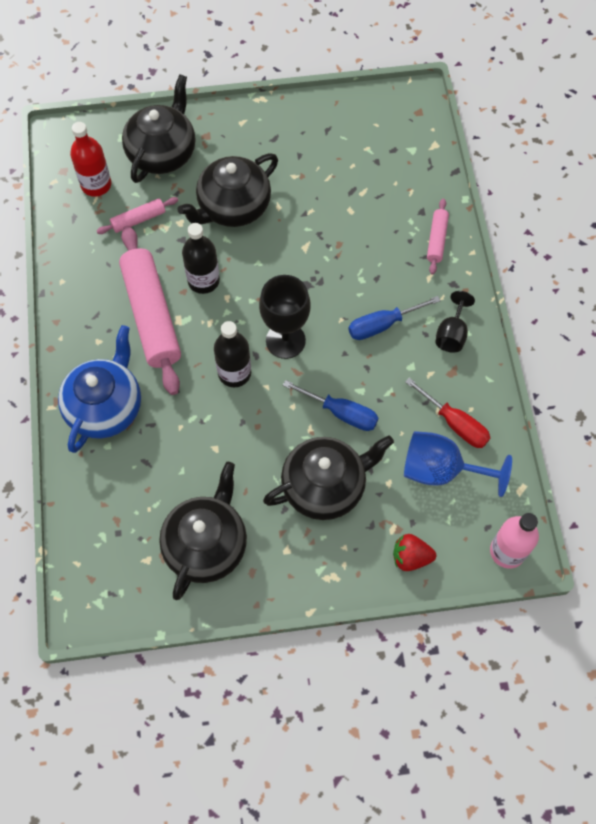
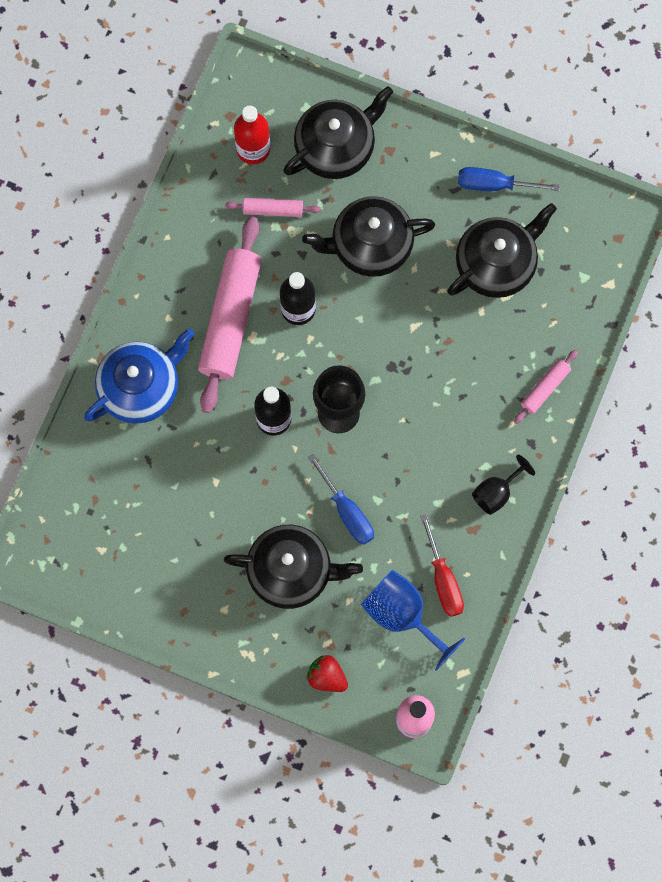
camera: 30 degrees right, 10 degrees up
(206, 544) = (159, 565): black teapot -> black teapot (496, 264)
(383, 325) = (438, 447): blue screwdriver -> blue screwdriver (495, 185)

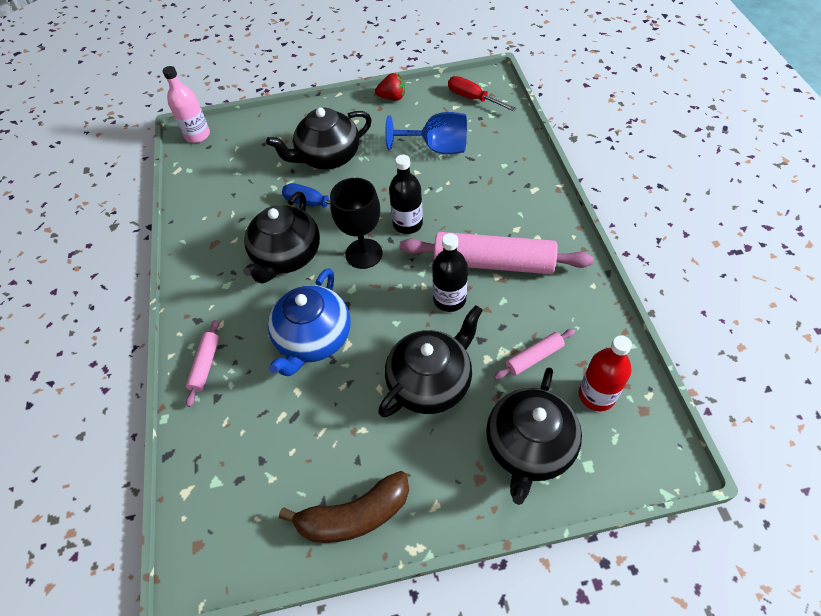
camera: 150 degrees right, 20 degrees down
(141, 387) = (514, 189): blue teapot -> blue teapot (313, 339)
(231, 318) = (493, 263): pink rolling pin -> pink rolling pin turned 60 degrees counterclockwise
(327, 677) = (267, 125): red strawberry -> red strawberry (392, 97)
(402, 615) = (237, 175): blue goblet -> blue goblet (437, 148)
(443, 579) = (220, 206): red screwdriver -> red screwdriver (473, 98)
(495, 185) = (354, 515): blue screwdriver -> brown banana
(496, 264) = (307, 439): black teapot -> black teapot (287, 256)
(496, 492) = (208, 274): black goblet -> none

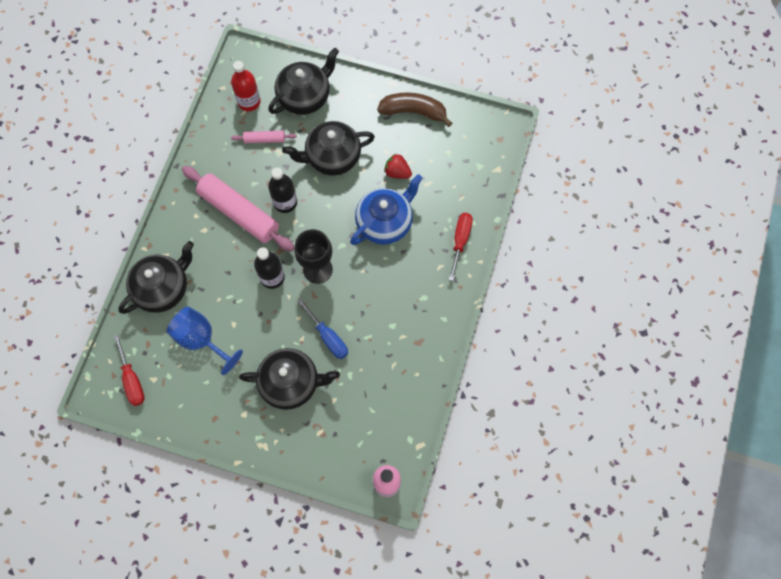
camera: 155 degrees left, 15 degrees up
(205, 365) = (460, 241): pink rolling pin -> red screwdriver
(287, 256) = (371, 298): black teapot -> black teapot (163, 288)
(392, 97) = (196, 425): red strawberry -> red strawberry (397, 172)

